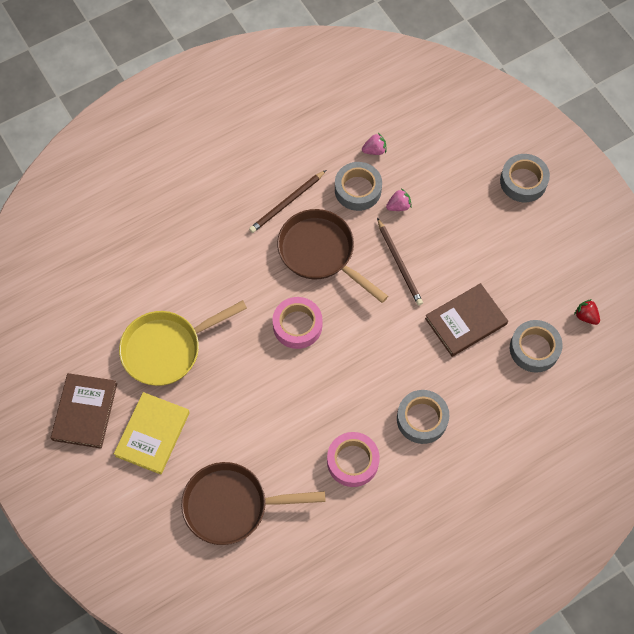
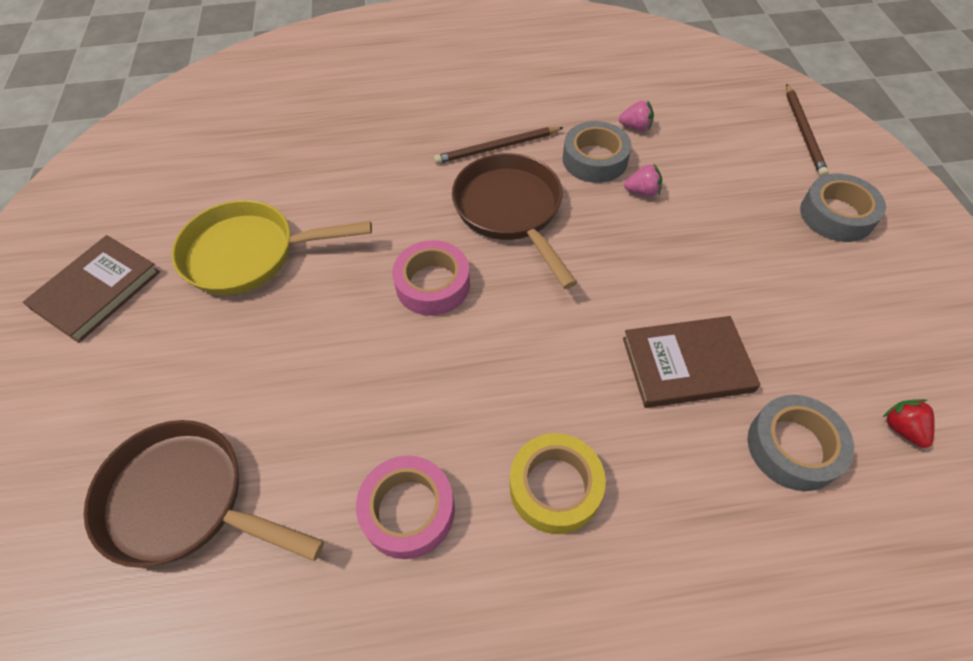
camera: 25 degrees right, 10 degrees down
(152, 434) = (154, 350): yellow book -> none
(399, 263) = (614, 256): brown pencil -> brown pencil (803, 132)
(422, 419) = (555, 487): grey tape -> yellow tape

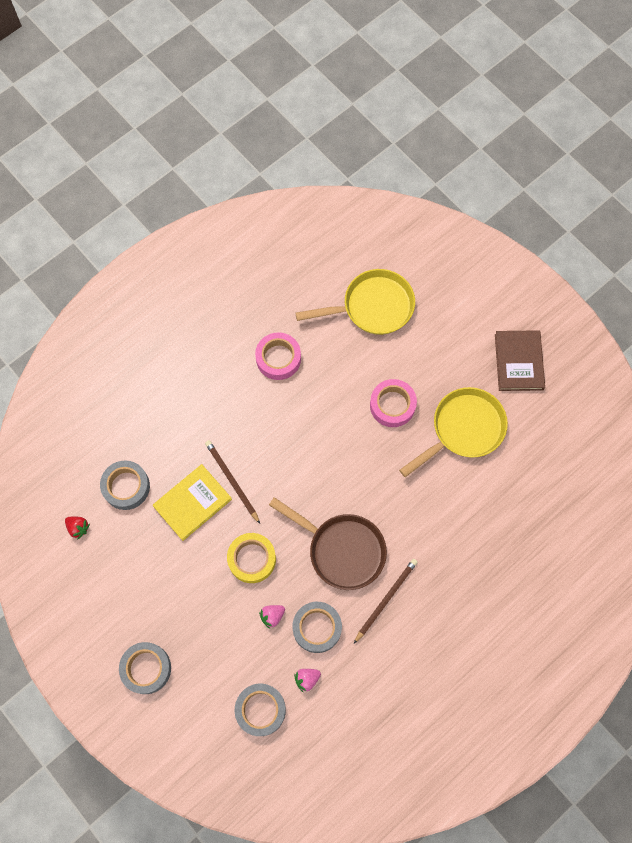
camera: 145 degrees right, 15 degrees up
(184, 501) = (373, 307): brown pan -> yellow pan
(433, 284) = (349, 472): pink tape -> pink tape (392, 405)
(555, 487) = (223, 404): yellow tape -> yellow tape (252, 559)
(686, 364) = (192, 503): brown book -> yellow book
(704, 126) = (260, 710): none -> grey tape
(803, 132) = (190, 746): brown pencil -> brown pencil (232, 480)

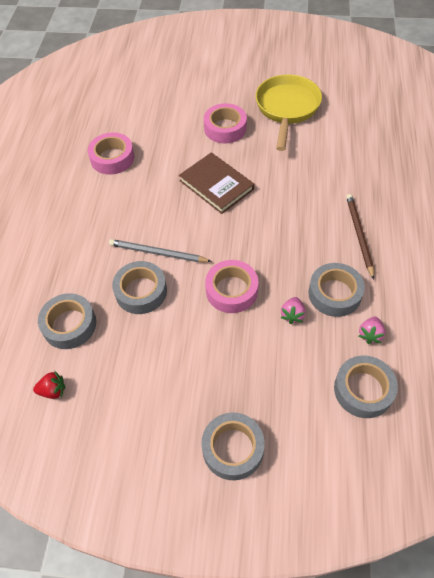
camera: 40 degrees left, 15 degrees down
(192, 503) = (141, 291): yellow book -> grey tape
(232, 480) = (157, 253): brown pencil -> grey pencil
(252, 559) = (231, 290): yellow tape -> pink tape
(342, 550) = (291, 231): brown pan -> none
(373, 307) = (150, 90): yellow pan -> none
(518, 362) = (277, 57): brown book -> brown book (216, 185)

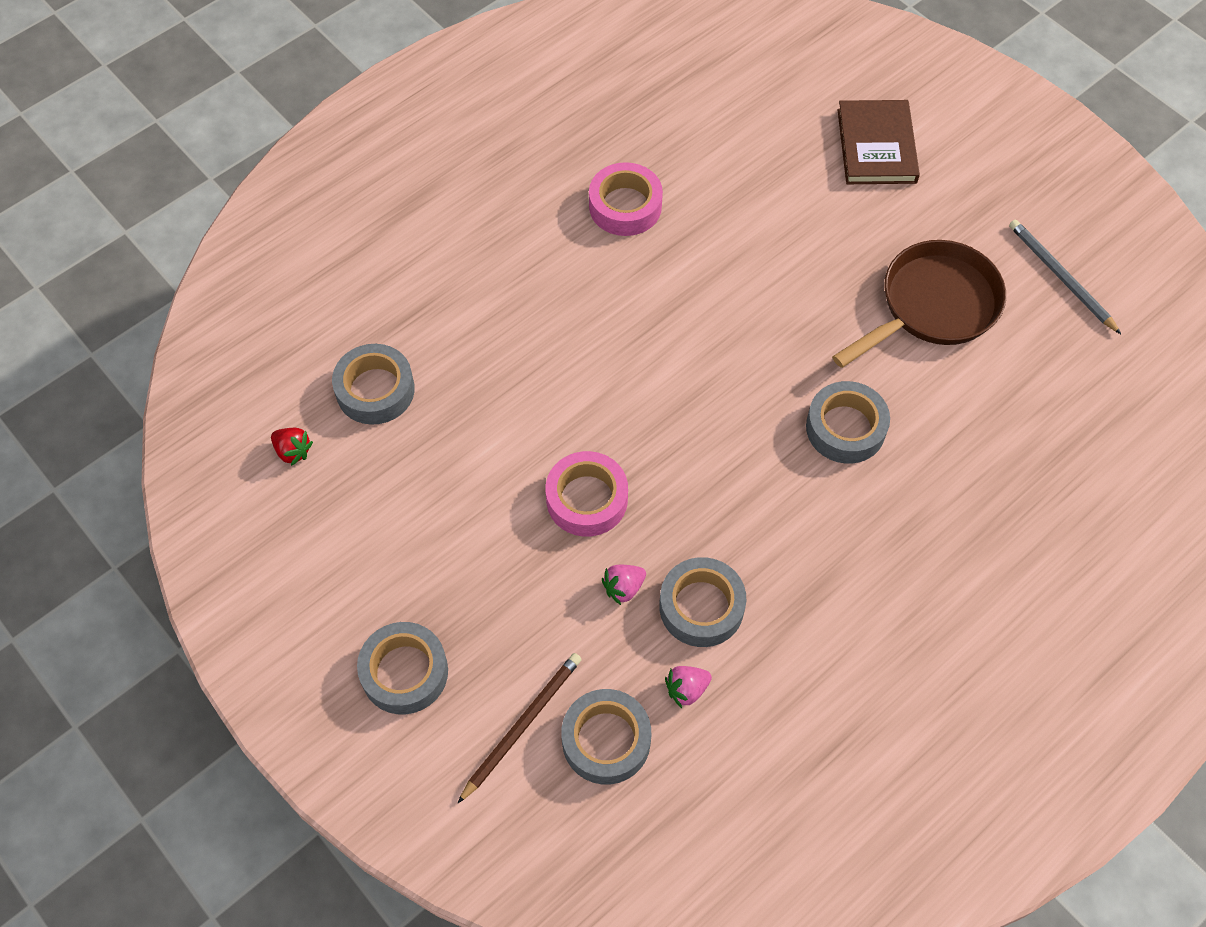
camera: 40 degrees right, 5 degrees up
(141, 291) = (486, 414): grey tape -> grey tape (845, 428)
(157, 253) = (551, 381): grey pencil -> grey pencil (1061, 277)
(216, 185) = (714, 346): brown book -> brown book (876, 146)
(225, 128) = (813, 272): pink tape -> none
(287, 108) = (933, 306): yellow pan -> brown pan
(359, 235) = (819, 562): brown pencil -> brown pencil (522, 725)

